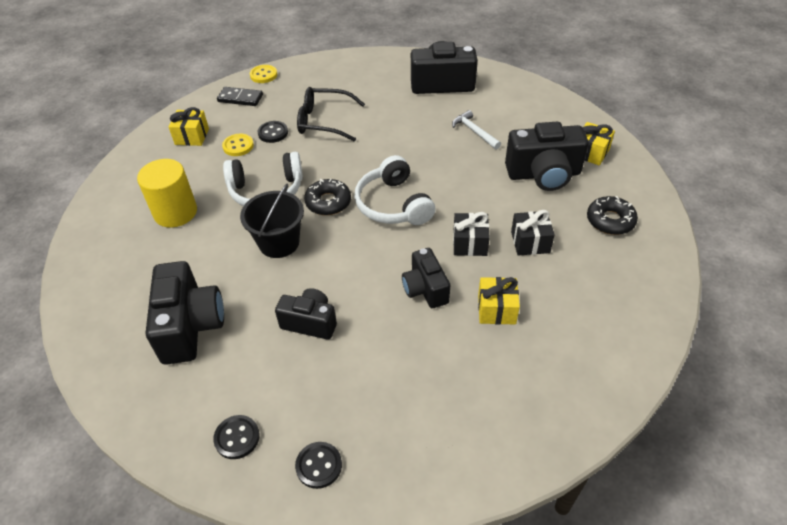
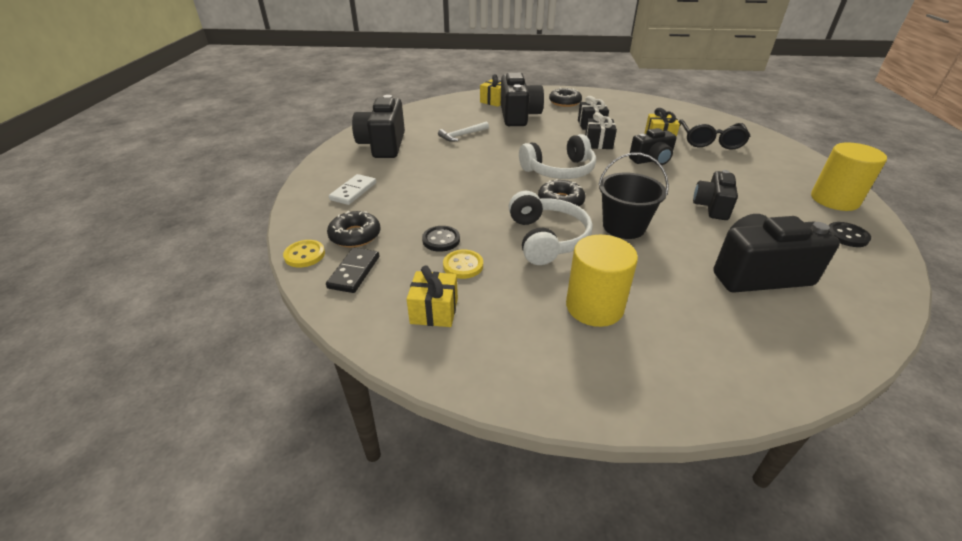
camera: 90 degrees left, 10 degrees down
(285, 92) = (355, 235): none -> black donut
(319, 466) = (834, 200): black button -> yellow cylinder
(324, 121) = (426, 206): black glasses -> black glasses (710, 141)
(350, 81) = (353, 191): none -> white domino

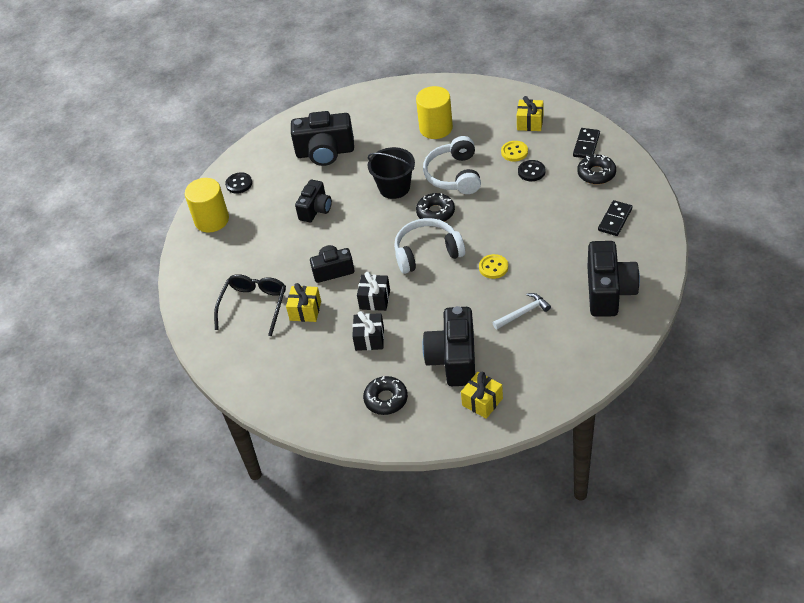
camera: 170 degrees left, 10 degrees up
(304, 255) = (626, 156): yellow button -> yellow button (493, 267)
(353, 191) = (615, 219): white domino -> black domino

